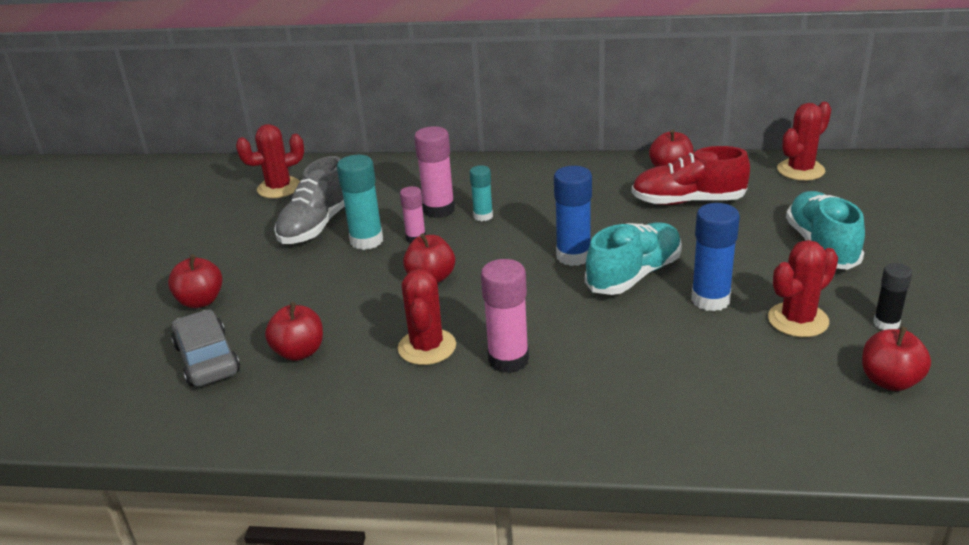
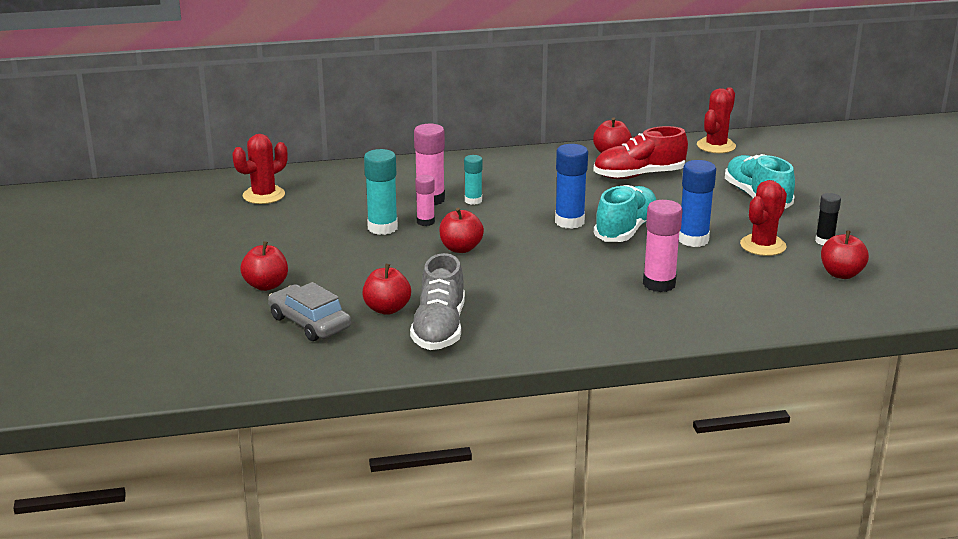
camera: 20 degrees left, 5 degrees down
(316, 225) = (326, 221): grey shoe -> grey shoe (439, 329)
(427, 347) = (492, 293): red cactus -> none
(508, 360) = (563, 294): pink glue stick -> pink glue stick (659, 284)

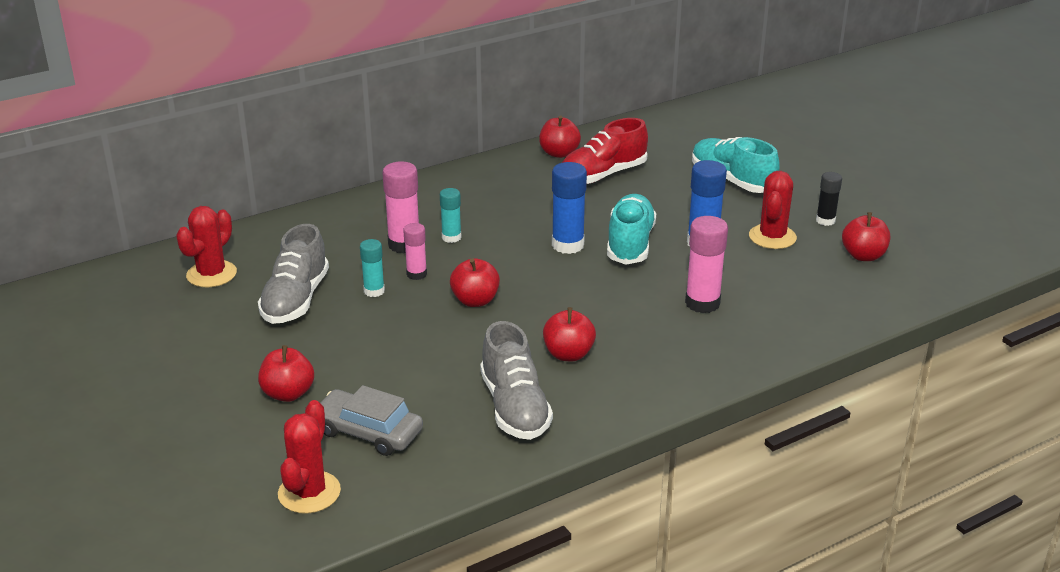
camera: 20 degrees left, 5 degrees up
(316, 223) = (295, 300): none -> grey shoe
(382, 228) = (374, 291): turquoise glue stick -> turquoise glue stick, size x0.61
(387, 309) = (443, 395): red apple -> red apple (568, 354)
(716, 146) = (656, 126): red cactus -> red cactus (309, 492)

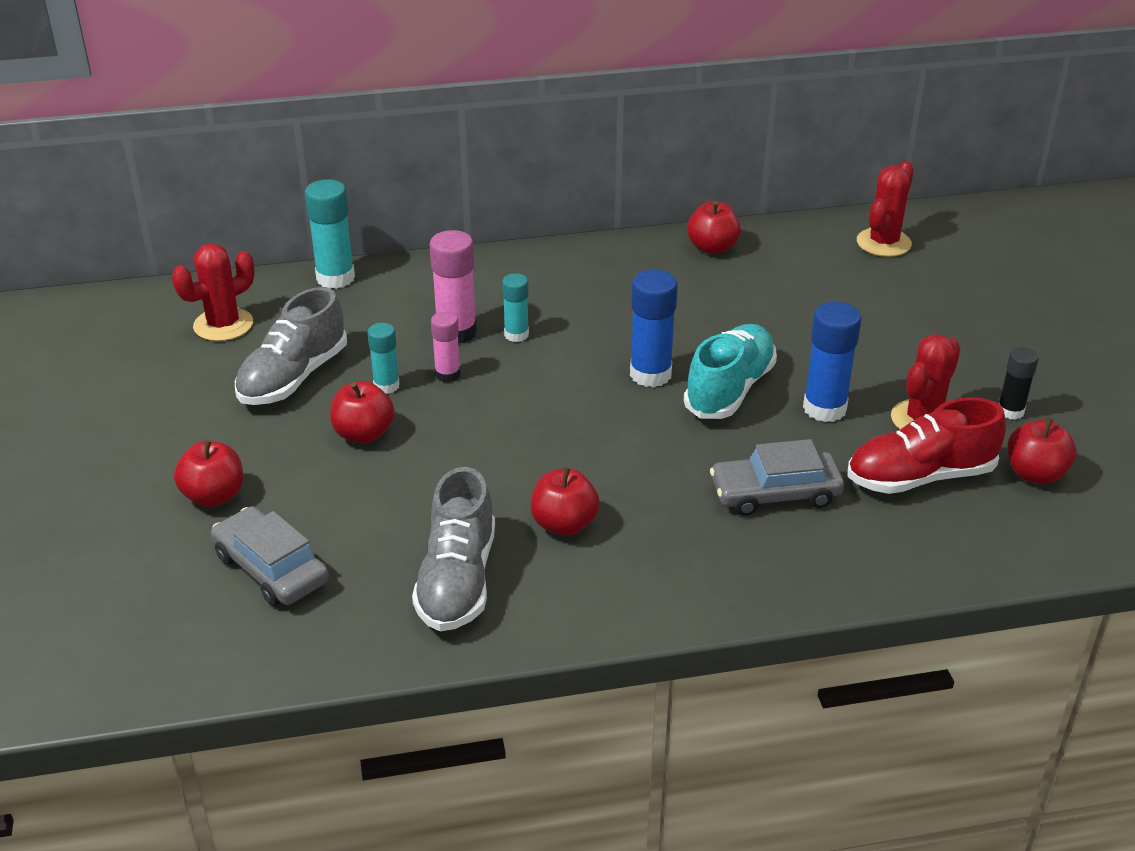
camera: 20 degrees right, 5 degrees up
(282, 224) = (335, 278): none -> turquoise glue stick
(309, 492) = (160, 630): red cactus -> red cactus (883, 243)
(475, 300) = (495, 425): red apple -> red apple (364, 434)
(602, 175) = (749, 288): red shoe -> red shoe (920, 477)
(702, 303) = (775, 493): pink glue stick -> grey car
(732, 180) = (914, 328): turquoise shoe -> none

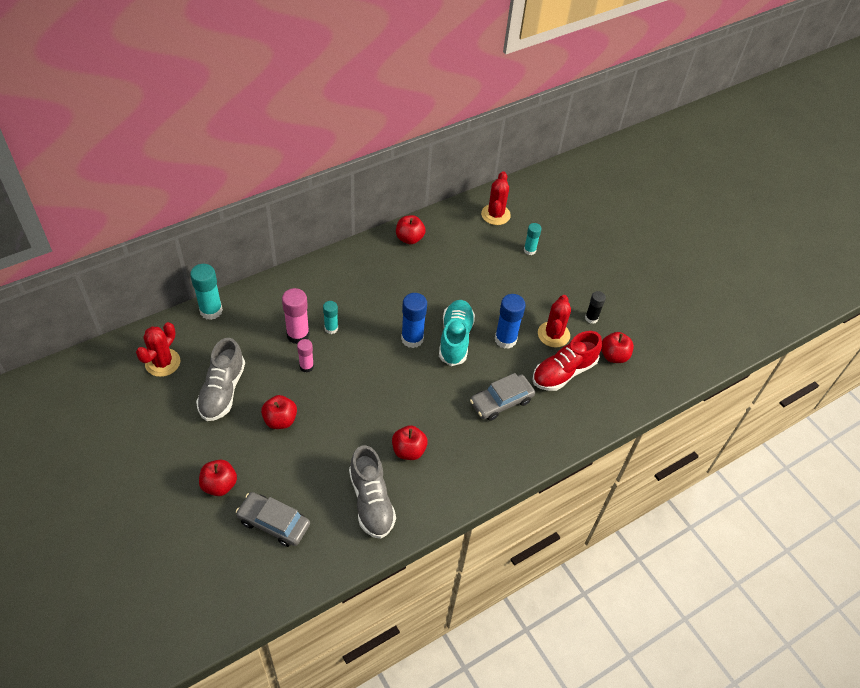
camera: 25 degrees left, 15 degrees up
(386, 386) = (277, 383): turquoise glue stick -> turquoise glue stick (529, 250)

